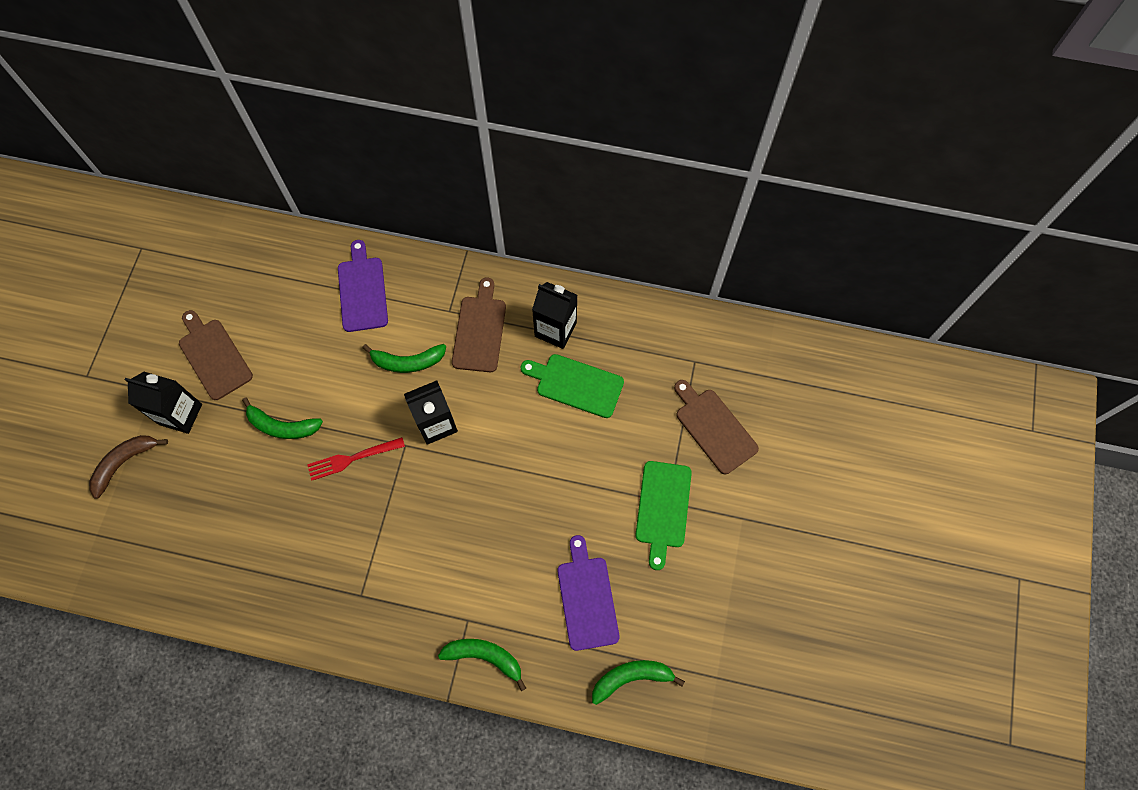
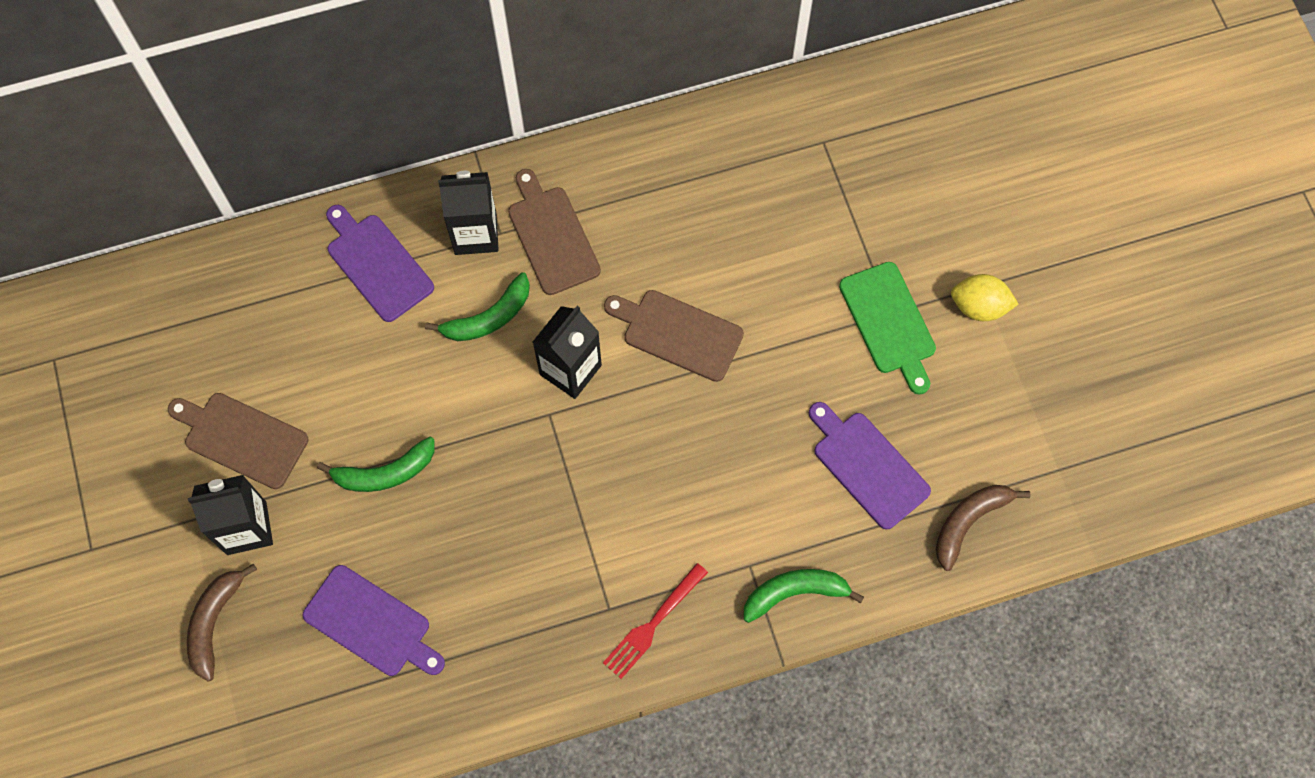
camera: 30 degrees left, 0 degrees up
(213, 518) = (371, 624): none -> purple cutting board
(352, 458) = (496, 463): red fork -> red fork (653, 623)
(555, 329) = (641, 189): black carton -> black carton (475, 234)
(576, 384) = (705, 238): green cutting board -> none
(631, 677) = (968, 522): green banana -> brown banana
(714, 428) = (890, 204): brown cutting board -> brown cutting board (678, 333)
(731, 531) = (979, 306): none -> yellow lemon

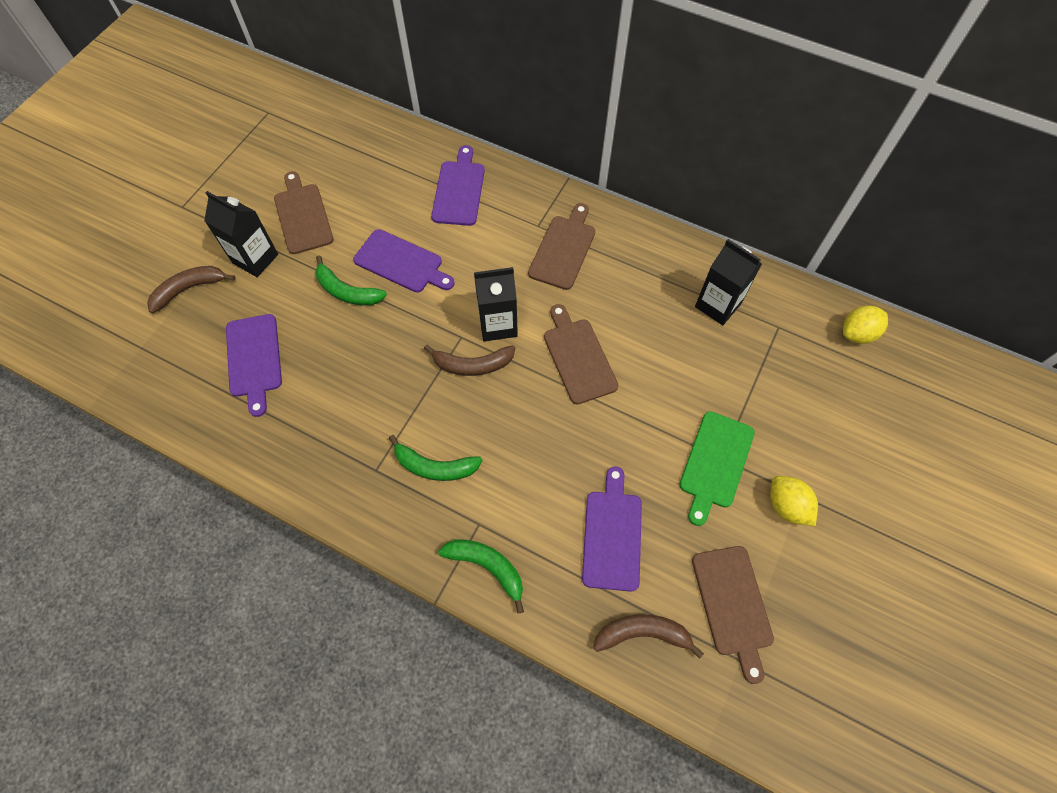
camera: 45 degrees right, 5 degrees down
(406, 394) = (401, 263): none -> purple cutting board
(475, 234) = (524, 216): black carton -> black carton (718, 305)
(489, 317) = (485, 262): green banana -> green banana (435, 467)
(590, 430) = (473, 365): none -> brown banana
(653, 623) = (389, 502): red fork -> none
(894, 88) = (857, 333): none -> yellow lemon
(1013, 431) = (732, 605): none -> brown cutting board

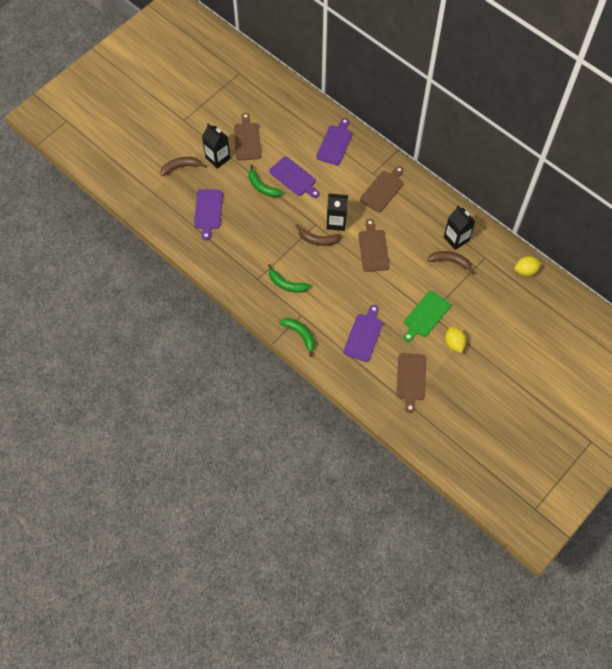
camera: 15 degrees right, 0 degrees up
(642, 633) = (364, 380): brown banana -> brown banana (450, 261)

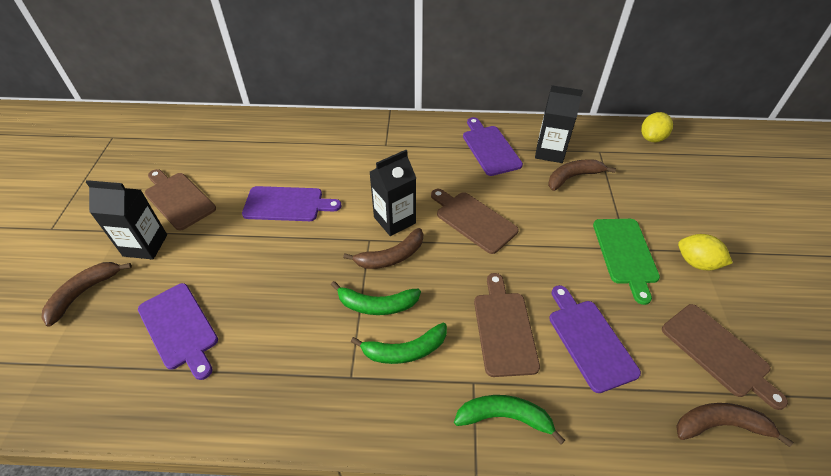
camera: 40 degrees left, 15 degrees down
(262, 187) = (248, 241): green banana -> green banana (377, 305)
(335, 143) = (309, 141): purple cutting board -> purple cutting board (490, 148)
(377, 398) = (720, 425): none -> brown banana
(383, 190) = (415, 153): brown cutting board -> brown cutting board (504, 329)

